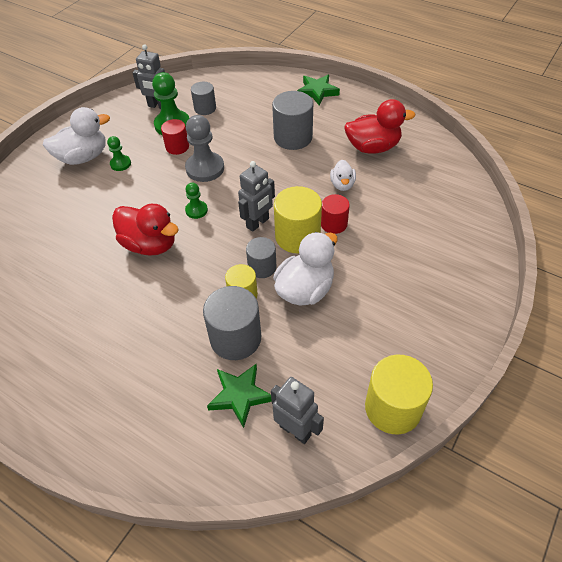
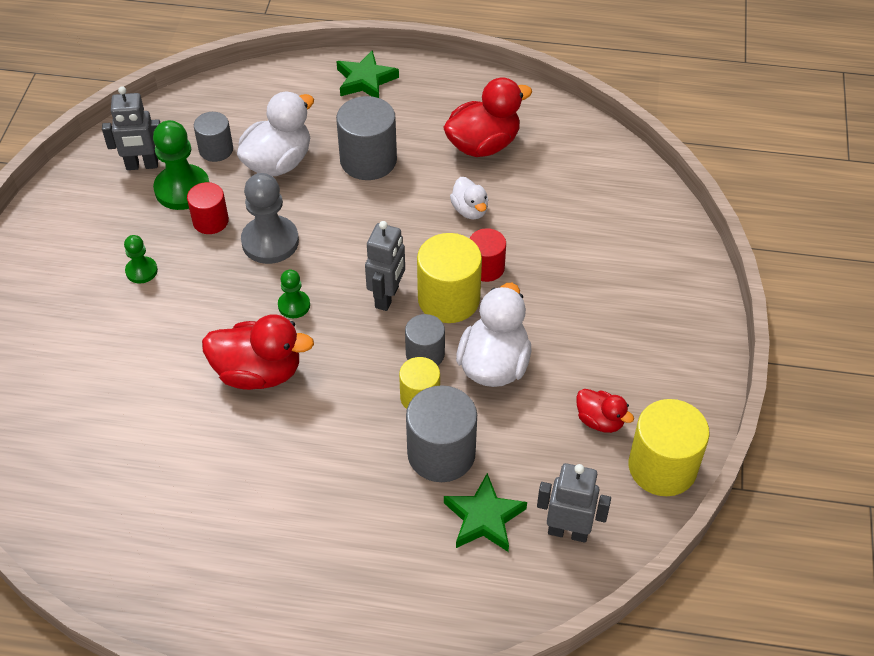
camera: 25 degrees left, 0 degrees up
(83, 157) = (77, 278): white duck -> white duck (278, 162)
(361, 355) = (600, 421): none -> red duck

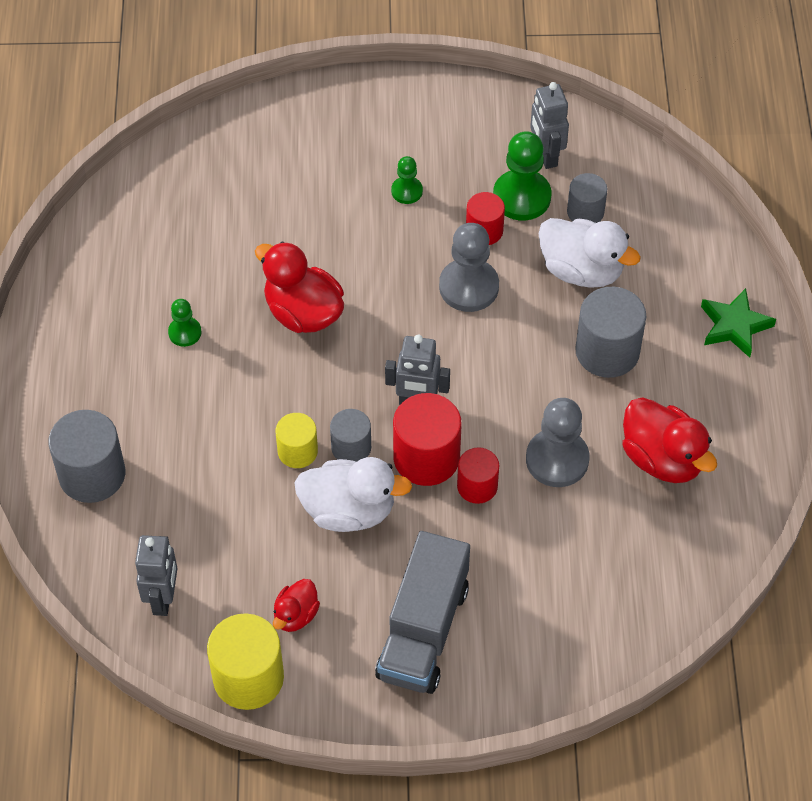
camera: 80 degrees right, 5 degrees up
(258, 372) = (303, 313): red duck -> red duck turned 135 degrees clockwise
(294, 305) = (390, 324): green pawn -> green pawn (185, 332)
(441, 453) = (235, 479): grey cylinder -> grey cylinder (92, 474)
(448, 299) = (426, 458): yellow cylinder -> red cylinder
(470, 210) = (557, 459): white duck -> grey pawn
(484, 518) = (169, 525): green star -> none
(627, 327) = (423, 631): none -> grey truck

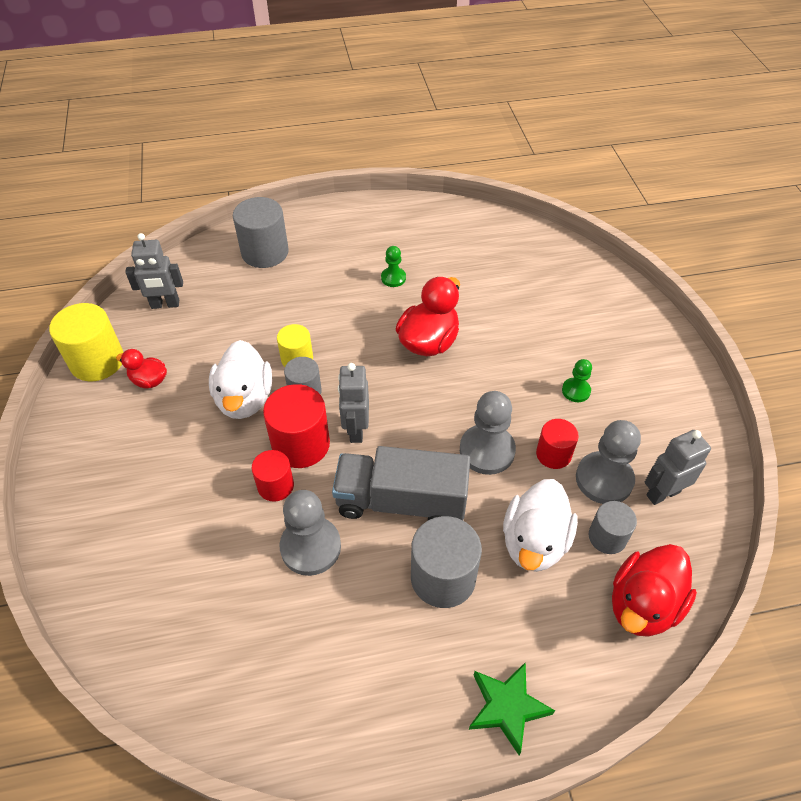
camera: 80 degrees right, 5 degrees down
(423, 631) = (131, 466): grey truck -> grey truck (401, 501)
(522, 197) = (604, 479): green pawn -> grey pawn
(662, 459) = (323, 646): red duck -> red duck (643, 605)

